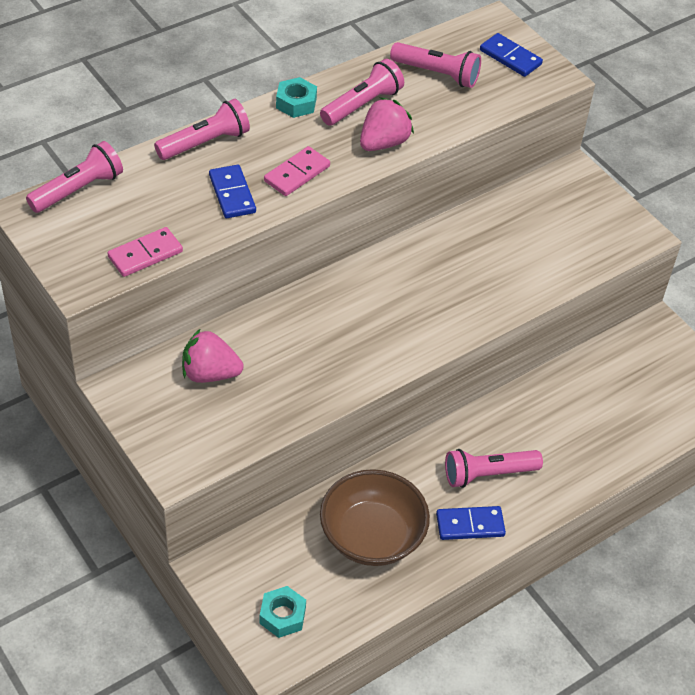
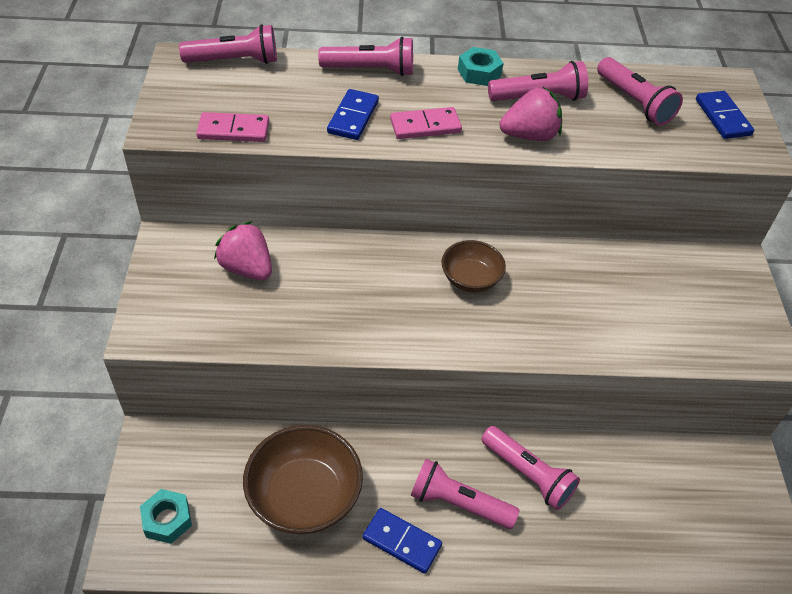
camera: 35 degrees right, 0 degrees up
(394, 288) = (470, 279): none -> brown bowl
(520, 425) = (528, 474): none -> pink flashlight

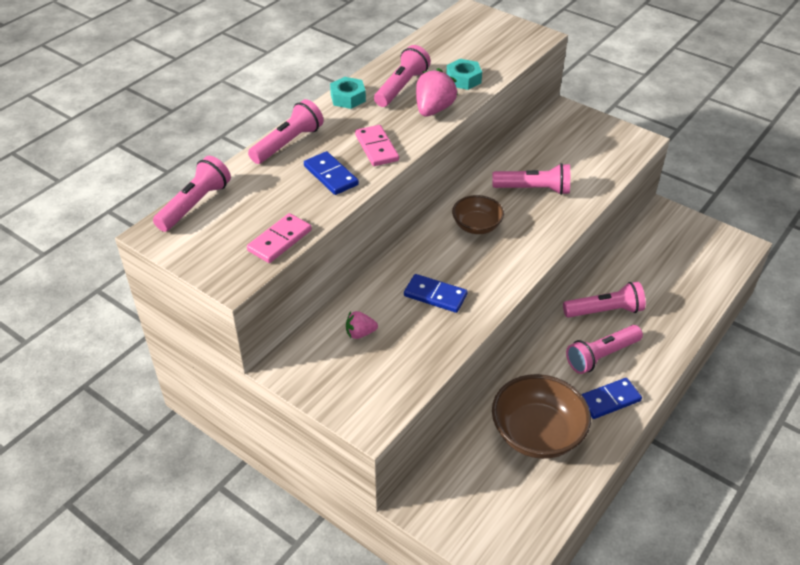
camera: 50 degrees left, 5 degrees down
(167, 520) = (497, 526): turquoise nut -> turquoise nut (463, 79)
(247, 268) = (360, 333): pink strawberry -> pink strawberry, size x0.58
(425, 126) = (377, 148): pink domino -> pink domino turned 45 degrees counterclockwise
(634, 102) = (447, 54): pink flashlight -> pink flashlight (534, 189)
(722, 117) = (495, 31): blue domino -> blue domino (435, 295)

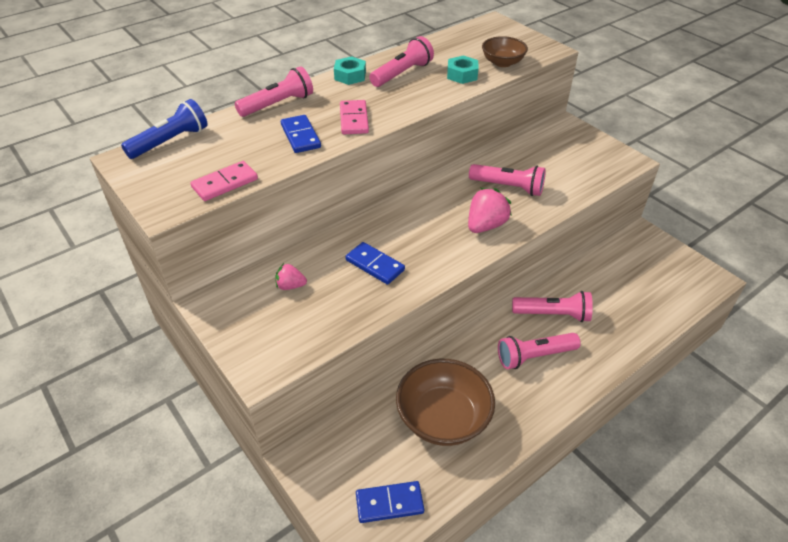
camera: 15 degrees right, 0 degrees up
(195, 204) = (171, 141): pink flashlight -> blue flashlight
(433, 109) = (422, 95): pink strawberry -> pink strawberry (485, 225)
(476, 226) = (440, 210): brown bowl -> brown bowl (502, 62)
(609, 400) = (527, 401): blue domino -> blue domino (389, 503)

